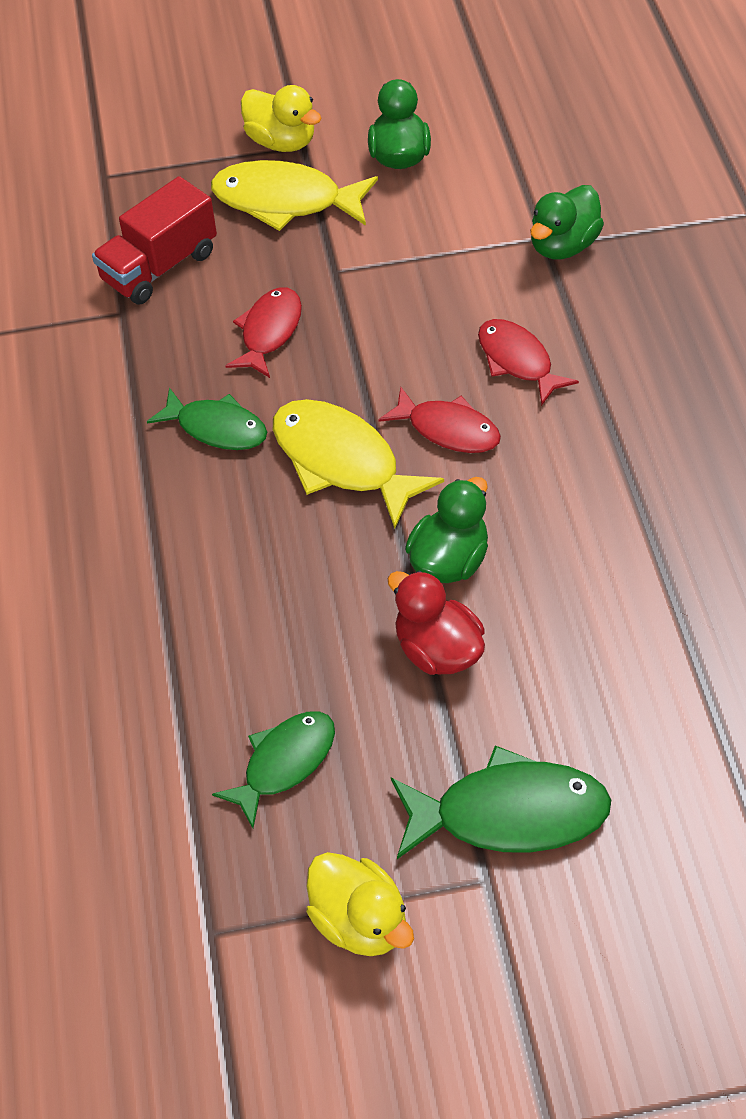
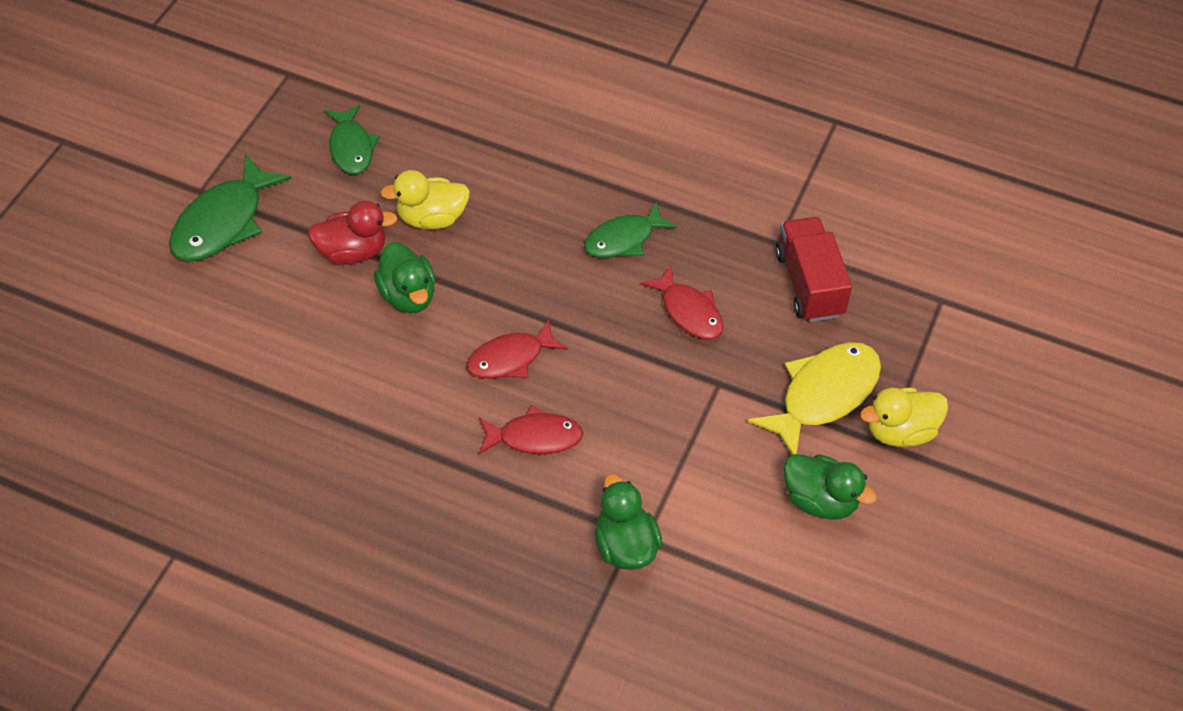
camera: 120 degrees right, 0 degrees up
(342, 461) = (536, 287): yellow fish -> none
(360, 921) = (234, 130): yellow duck -> yellow duck (431, 218)

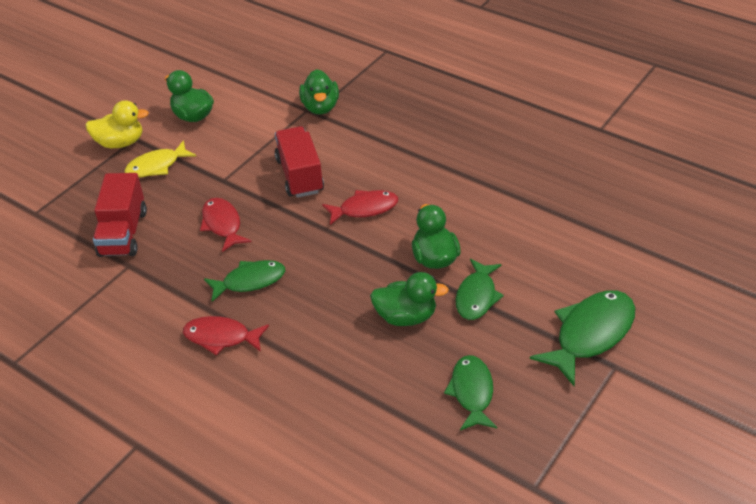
camera: 165 degrees left, 10 degrees down
(352, 252) = (477, 296): red duck -> green fish
(431, 218) = (406, 316): yellow duck -> green duck
(534, 437) = (360, 163): red fish -> red fish (221, 337)
(614, 404) = (300, 175): none -> red truck
(823, 395) = (157, 166): yellow fish -> yellow fish, size x0.66

